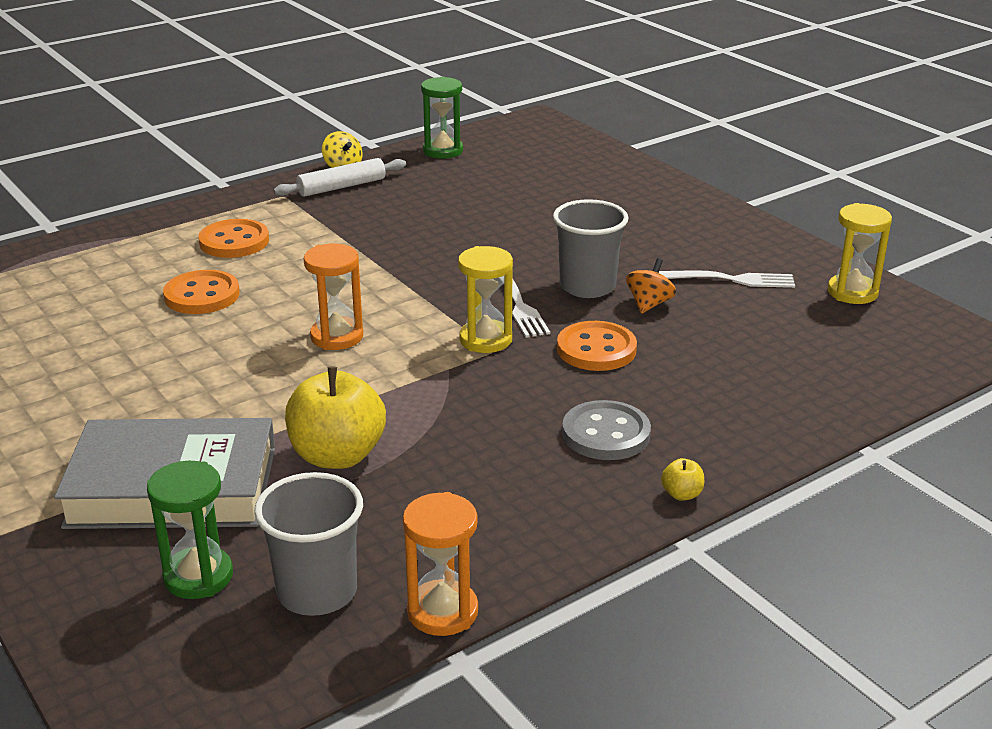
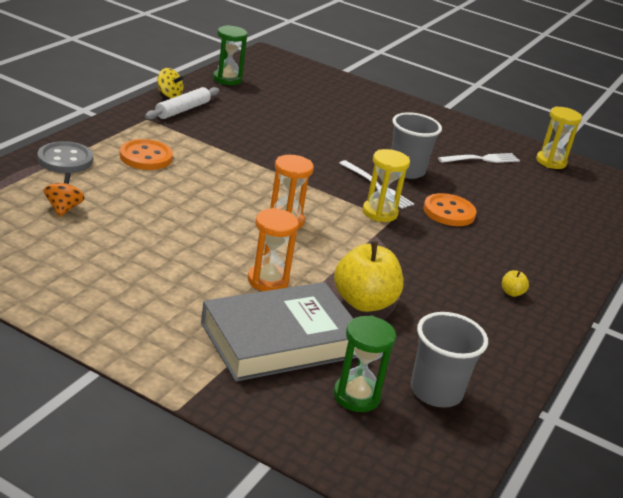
camera: 30 degrees left, 0 degrees up
(202, 295) = (163, 200): orange button -> none
(442, 612) = (515, 389): orange hourglass -> orange hourglass (268, 281)
(606, 434) = (502, 265): grey button -> grey button (65, 160)
(649, 304) = (451, 179): orange spinning top -> orange spinning top (63, 209)
(681, 494) = (573, 296): yellow apple -> yellow apple (511, 293)

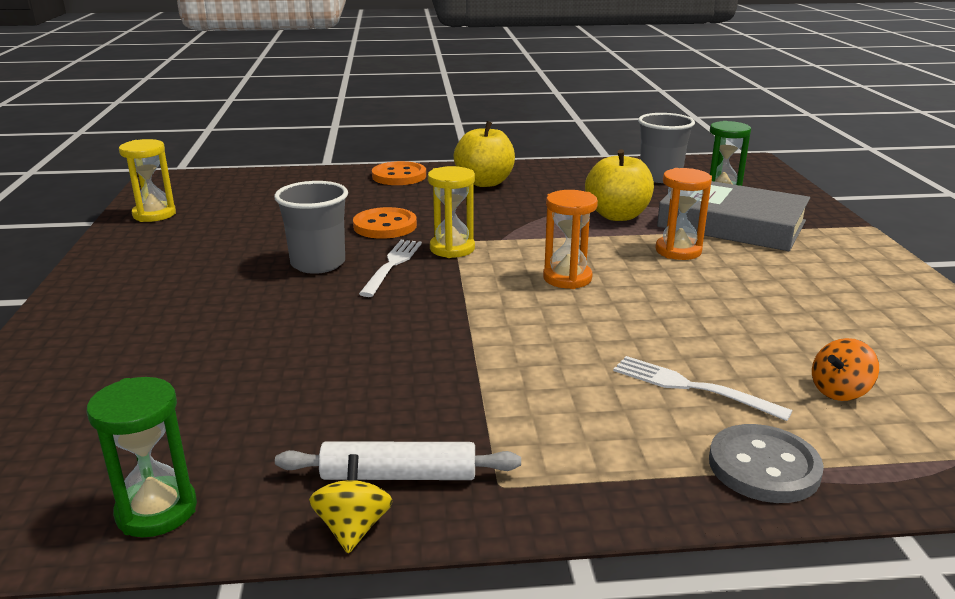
camera: 120 degrees left, 5 degrees down
(146, 157) = (616, 414): orange button -> orange button (399, 176)
(482, 159) = (207, 241): white fork -> white fork (691, 387)
(511, 293) = (485, 182): yellow apple -> yellow apple, size x2.41

